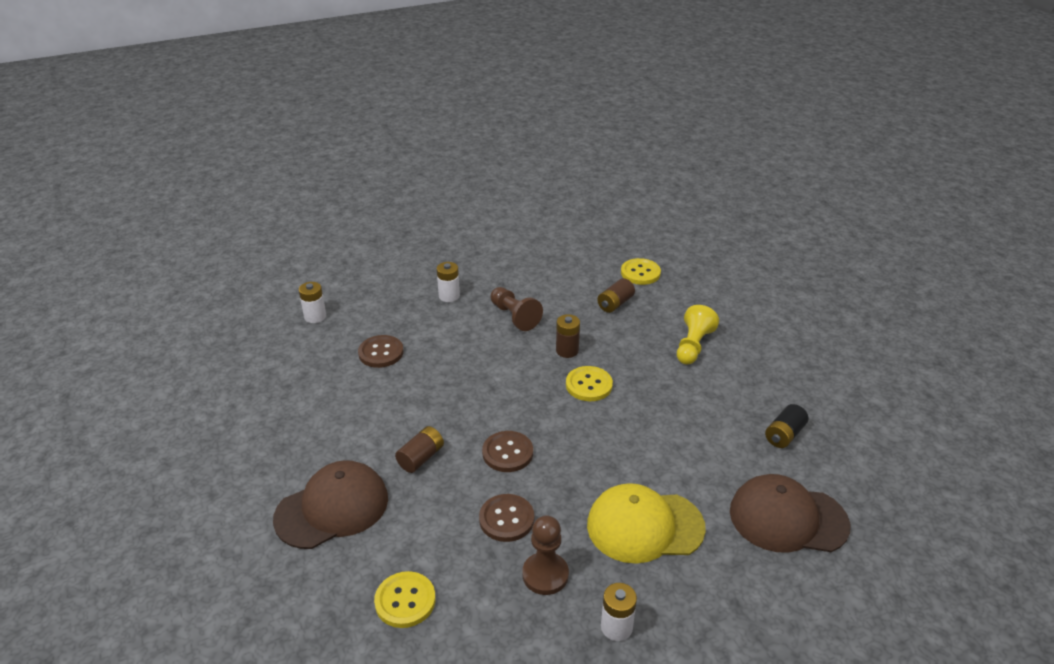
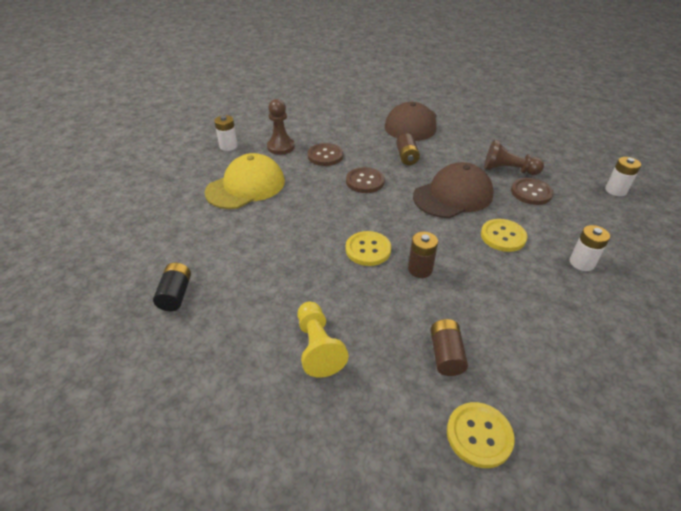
camera: 140 degrees right, 5 degrees up
(405, 601) = (332, 116): yellow button -> yellow button (503, 236)
(514, 316) = (504, 276): brown pawn -> brown pawn (508, 170)
(787, 518) = (152, 233): brown cap -> brown cap (453, 195)

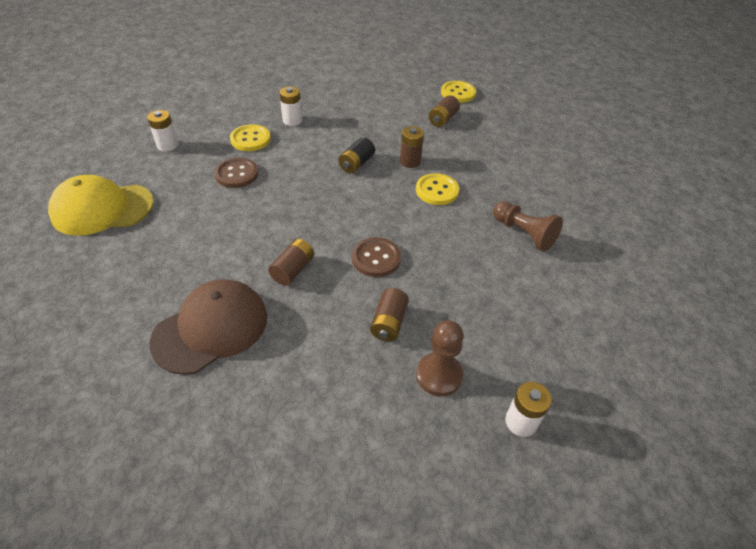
camera: 150 degrees left, 5 degrees up
(176, 294) = (619, 222): black battery -> black battery (356, 164)
(246, 186) = (521, 317): yellow cap -> yellow cap (102, 209)
(318, 347) = (519, 151): yellow pawn -> none
(325, 156) = (389, 323): brown button -> brown battery
(453, 195) = (308, 202): brown cap -> none
(503, 236) = (318, 155): yellow button -> yellow button (250, 139)
(508, 170) = (216, 203): brown pawn -> brown pawn (523, 233)

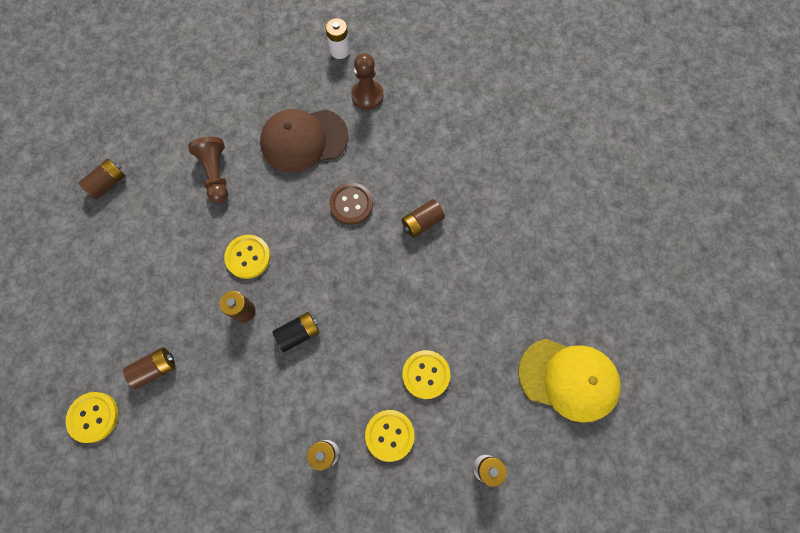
camera: 150 degrees left, 25 degrees up
(211, 328) = (501, 196): brown cap -> brown cap (304, 140)
(237, 174) = (426, 374): brown button -> yellow button
(389, 323) = (376, 144): brown battery -> brown battery (108, 183)

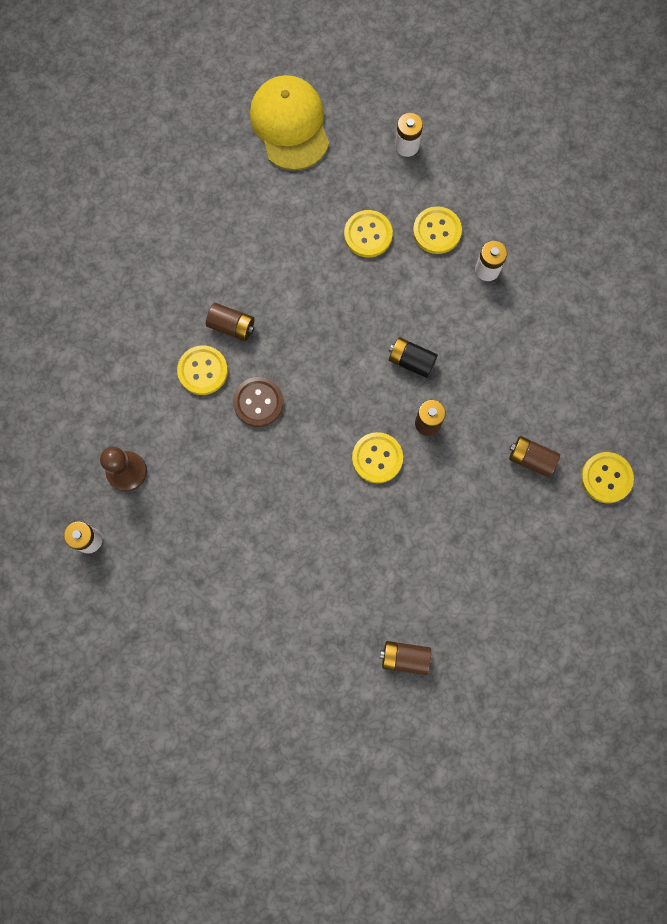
camera: 125 degrees left, 5 degrees up
(216, 174) = (318, 556): brown pawn -> none
(304, 140) = (221, 498): brown cap -> none
(402, 183) = (202, 371): none -> yellow button

